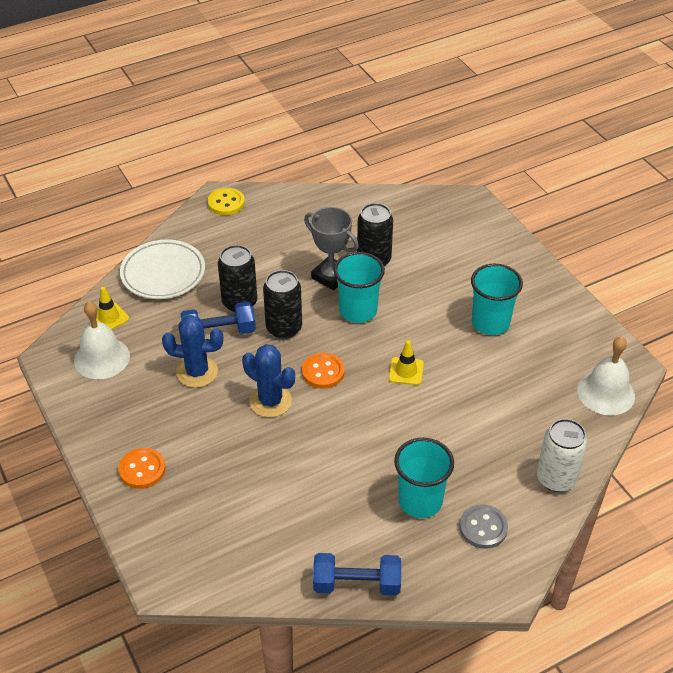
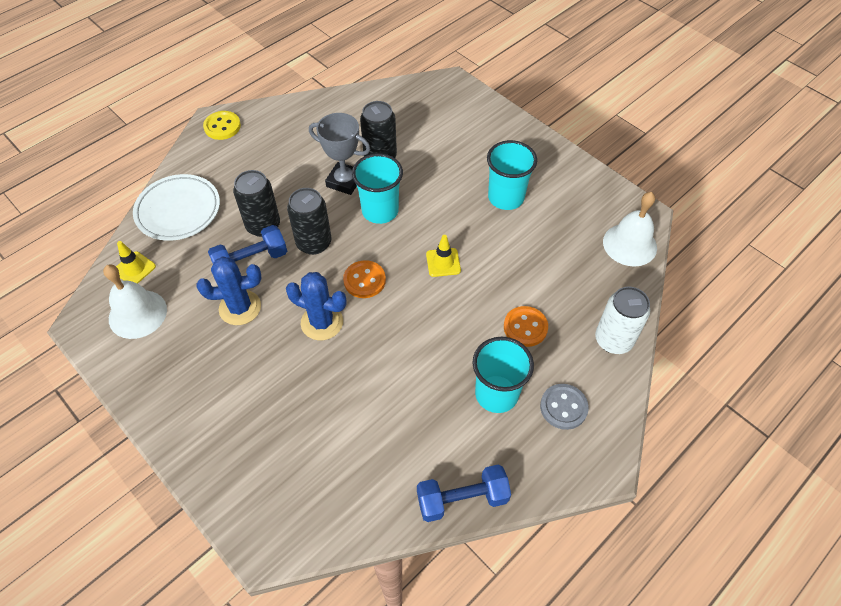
camera: 15 degrees left, 10 degrees up
(142, 469) = (211, 427): orange button -> orange button (525, 327)

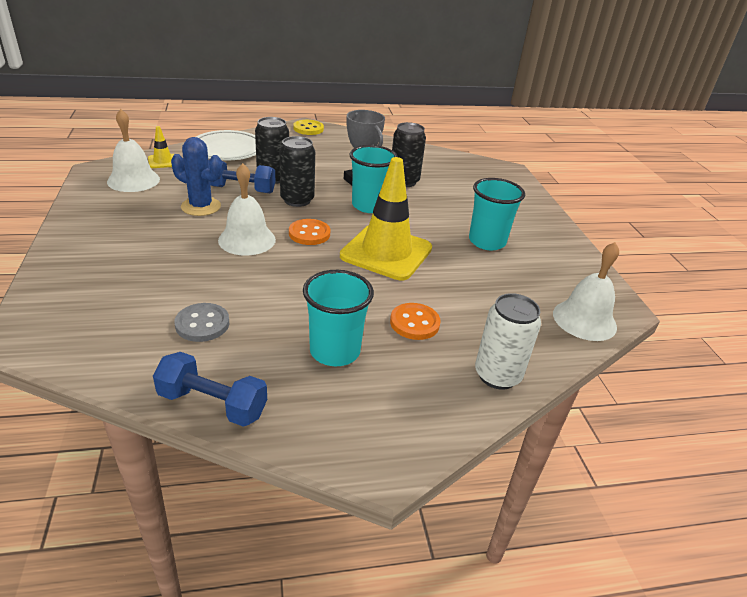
camera: 30 degrees right, 20 degrees down
(322, 322) = (247, 240): blue cactus -> white bell
(443, 262) = (386, 252): yellow traffic cone -> yellow traffic cone, size x2.28
(563, 407) = (389, 395): grey button -> grey button (202, 324)

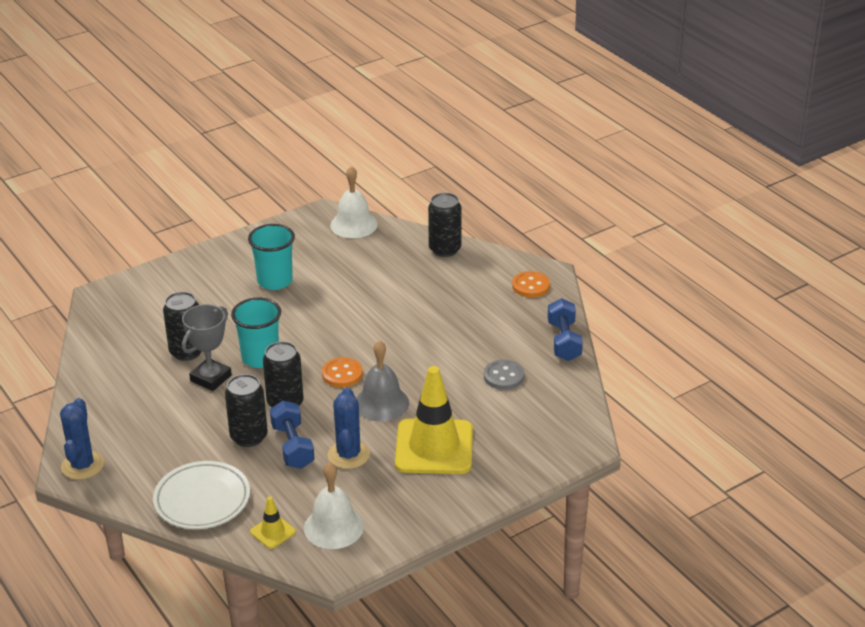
camera: 110 degrees left, 0 degrees up
(247, 240) = (381, 403): white bell -> grey bell
(308, 129) = (82, 465): yellow button -> blue cactus
(335, 351) = (479, 313): turquoise cup -> none
(386, 252) = (337, 326): yellow traffic cone -> yellow traffic cone (434, 447)
(414, 323) = (420, 290): orange button -> orange button (531, 286)
(497, 375) = (445, 249): white can -> black can

